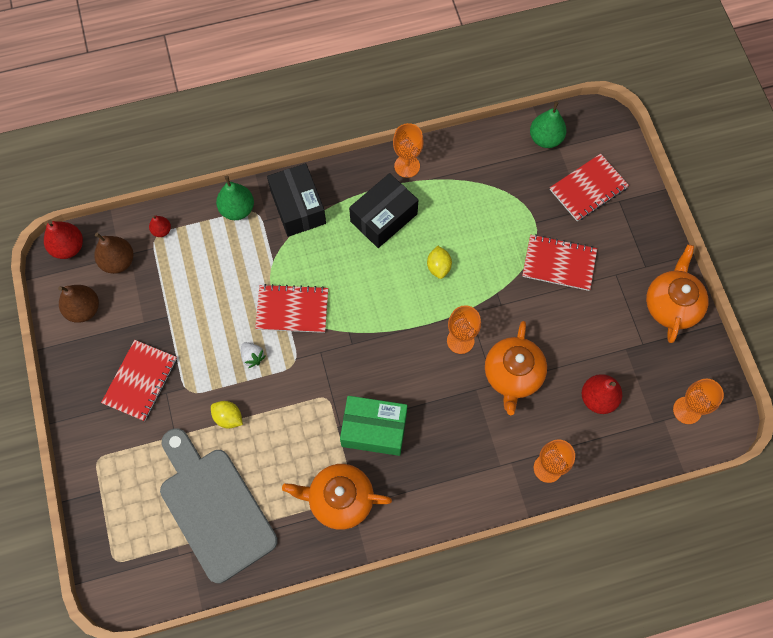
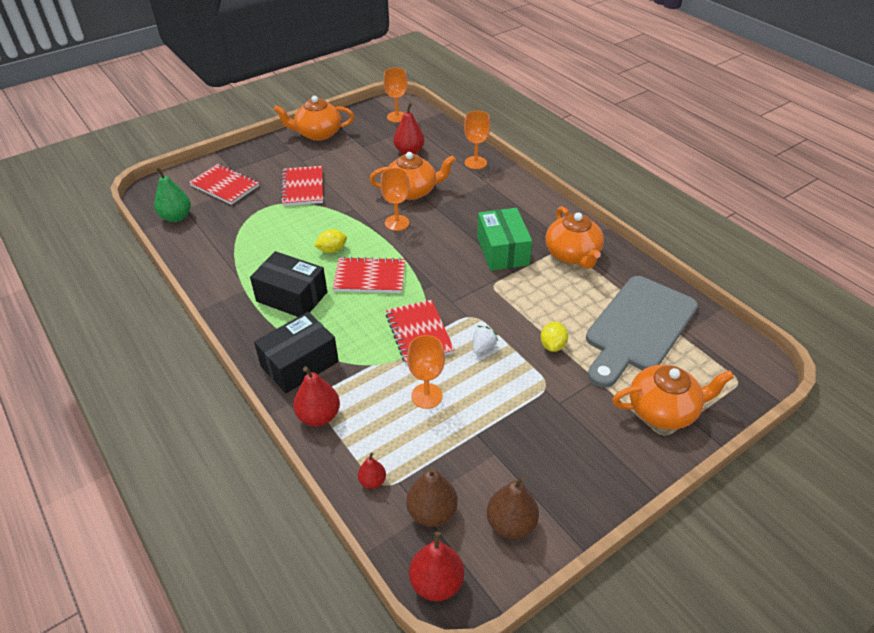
camera: 110 degrees left, 25 degrees down
(119, 474) = (663, 410): none -> orange teapot
(140, 381) = (561, 429): red notebook -> red notebook (370, 277)
(237, 209) = (319, 416): green pear -> red pear
(407, 166) = (226, 295): orange goblet -> orange goblet (426, 396)

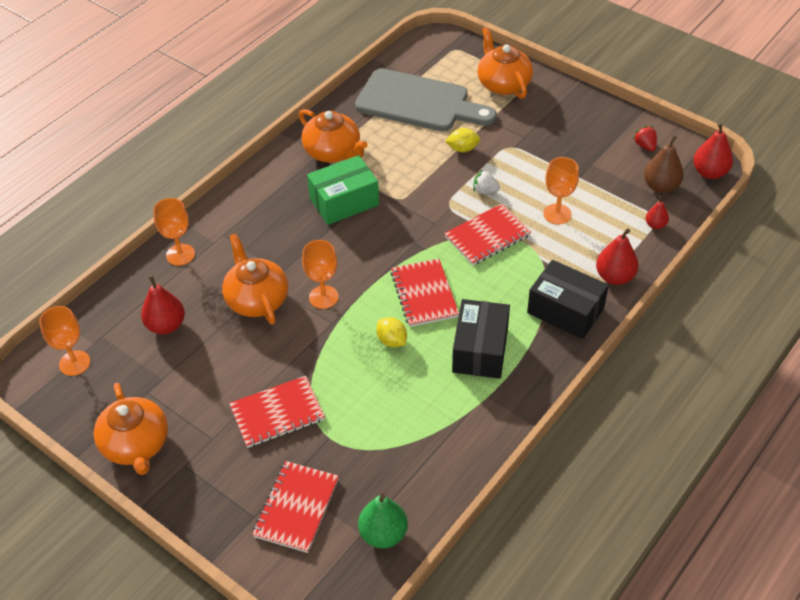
camera: 105 degrees left, 5 degrees up
(511, 524) = (645, 146): brown pear -> red strawberry
(572, 255) = (333, 152): orange teapot -> orange teapot turned 75 degrees clockwise

